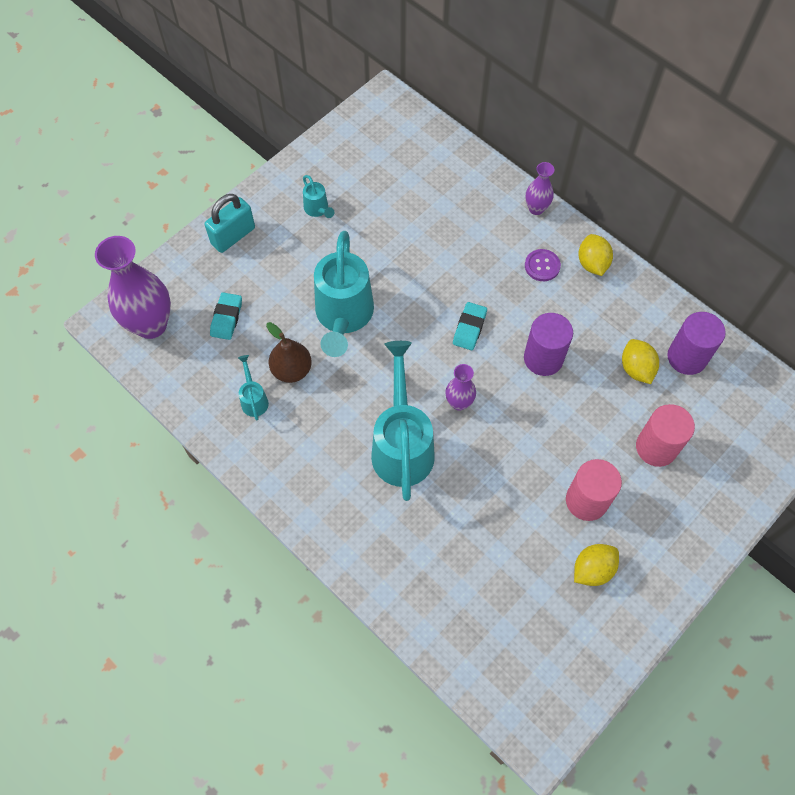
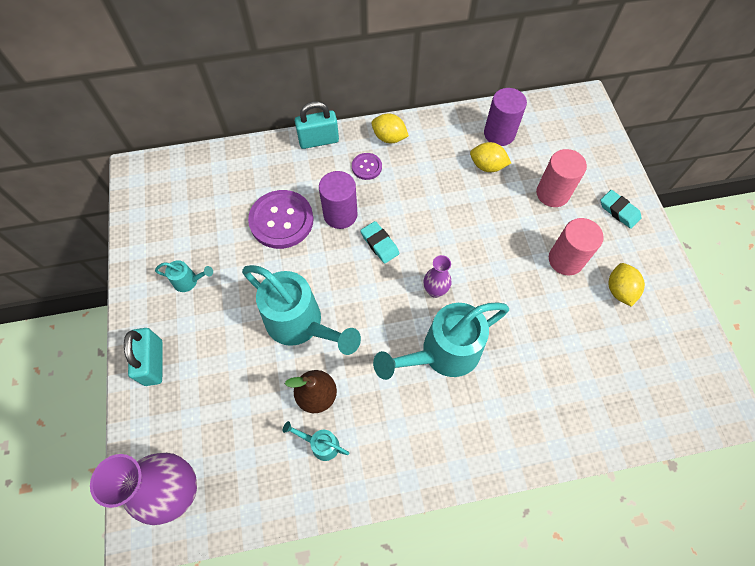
camera: 55 degrees left, 0 degrees up
(226, 318) = (227, 418): turquoise eraser -> turquoise eraser (619, 211)
(402, 445) = (442, 353): turquoise watering can -> turquoise watering can turned 60 degrees counterclockwise
(428, 236) = (281, 220): none -> purple button
(536, 208) = (318, 140): purple vase -> turquoise padlock
(543, 358) = (439, 214): purple cylinder -> purple cylinder (340, 214)

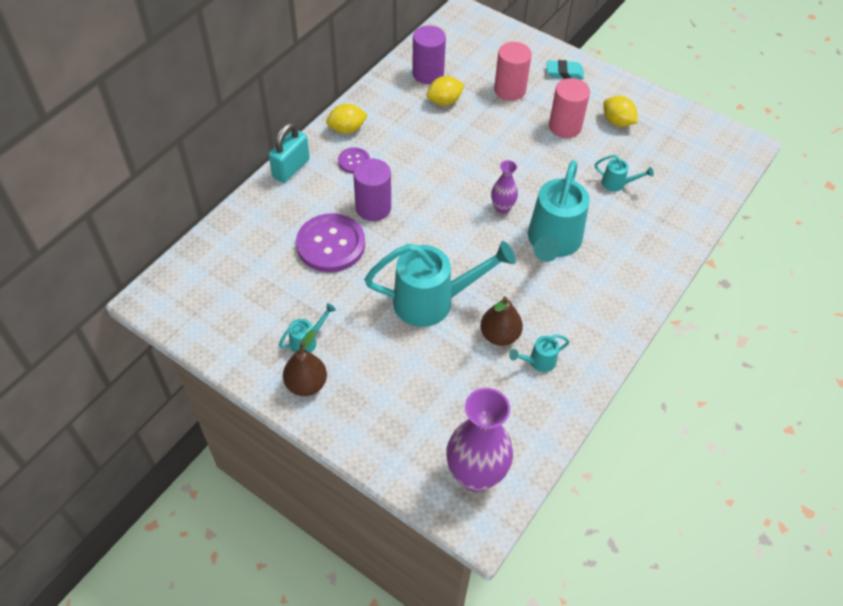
camera: 45 degrees left, 10 degrees down
(153, 362) = (350, 415): turquoise padlock -> none
(154, 313) = (306, 384): none -> brown pear
(379, 244) = (427, 206): turquoise eraser -> none
(556, 347) = (617, 184): none -> turquoise watering can

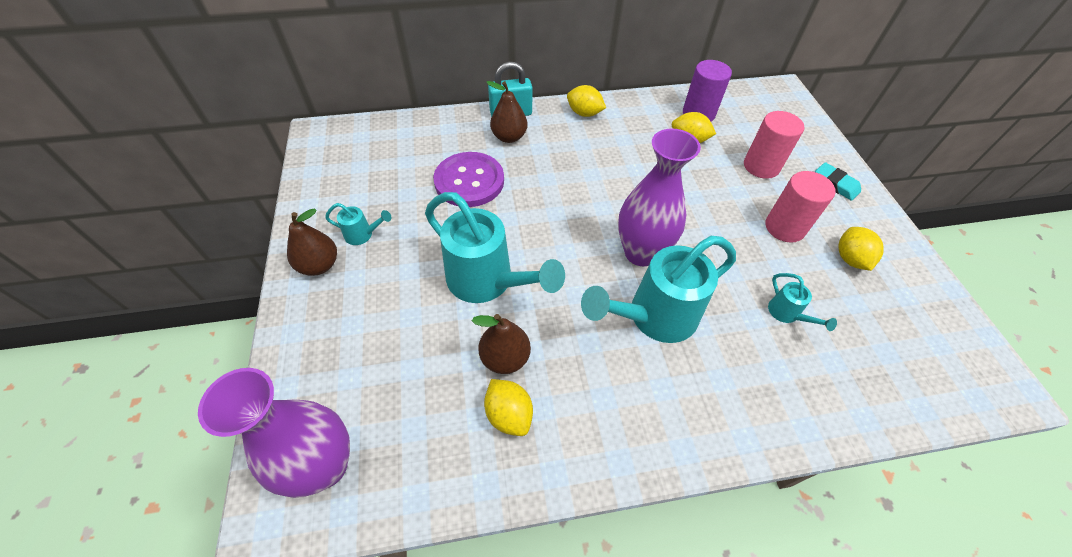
camera: 45 degrees right, 0 degrees up
(315, 189) = (509, 137): none -> brown pear
(354, 161) = (561, 137): purple button -> none
(373, 208) = (533, 178): purple cylinder -> none
(502, 208) = (641, 252): purple vase -> purple vase, size x1.97
(538, 362) = (509, 414): turquoise watering can -> yellow lemon

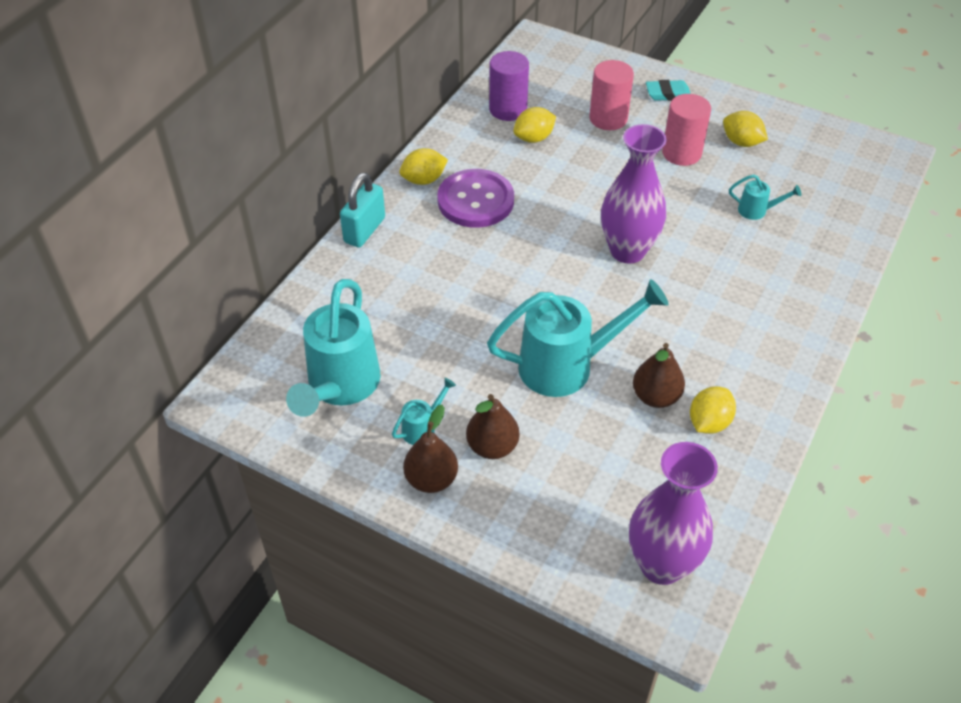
camera: 50 degrees left, 5 degrees down
(469, 181) = (430, 313): purple button -> purple button (475, 200)
(509, 137) = (398, 251): brown pear -> brown pear (492, 446)
(509, 414) = (709, 422): yellow lemon -> yellow lemon turned 60 degrees counterclockwise
(654, 317) = (695, 284): turquoise watering can -> turquoise watering can (340, 387)

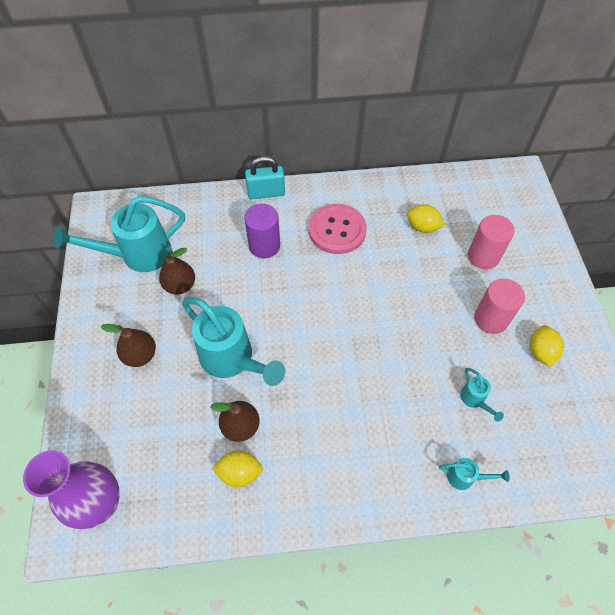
camera: 55 degrees right, 10 degrees up
(422, 428) = (133, 311): turquoise watering can -> turquoise watering can (465, 477)
(424, 180) = (332, 195): yellow lemon -> none
(431, 479) = (97, 338): brown pear -> brown pear (180, 285)
(475, 200) = (337, 230): purple button -> pink button
(508, 109) = (437, 198): purple cylinder -> purple cylinder (264, 245)
(627, 251) = (362, 338): purple vase -> none
(668, 94) = (546, 277): turquoise eraser -> none

